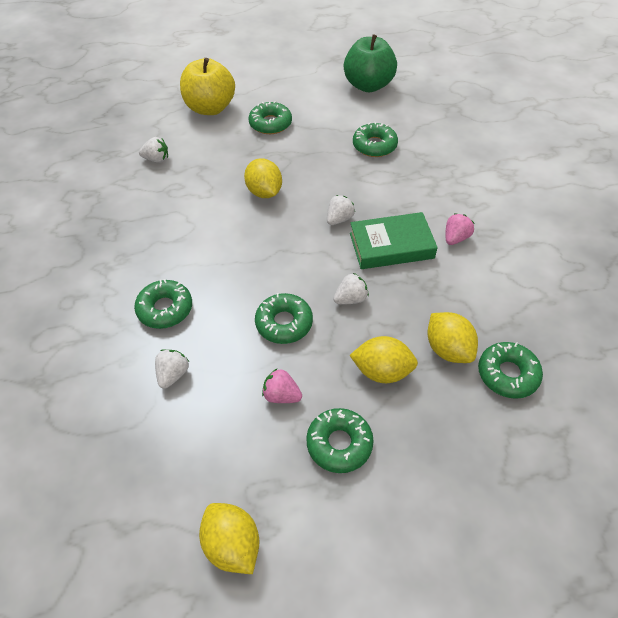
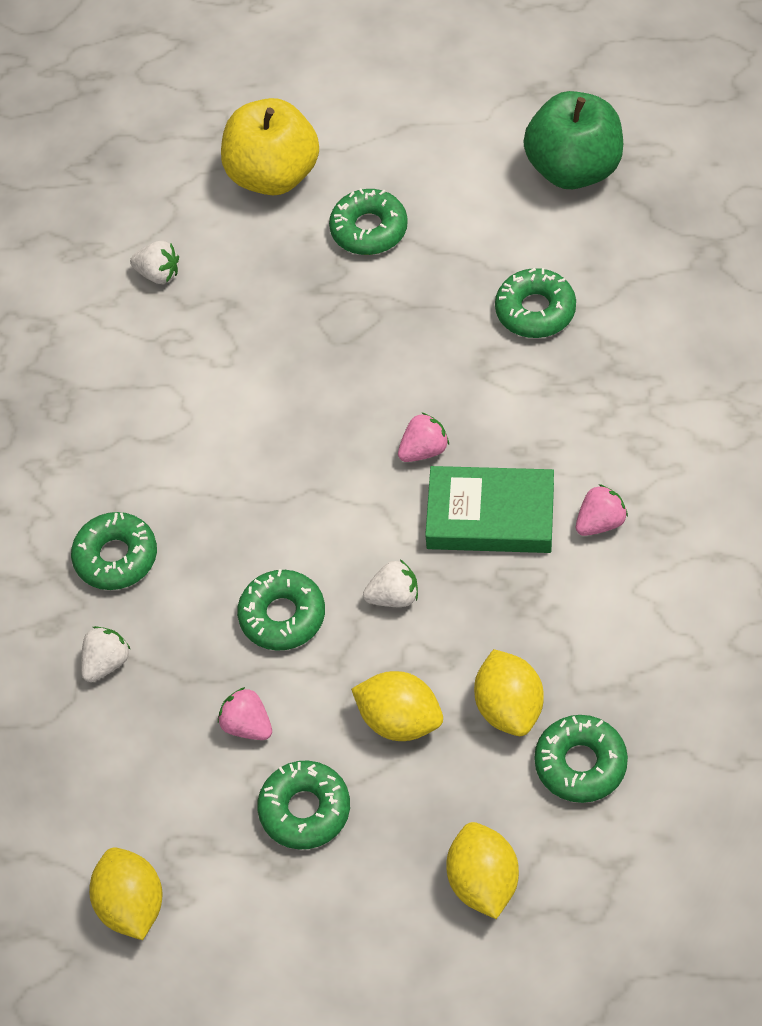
camera: 20 degrees right, 5 degrees up
(264, 192) = (318, 374): yellow lemon -> yellow lemon (483, 882)
(339, 219) = (424, 450): white strawberry -> pink strawberry

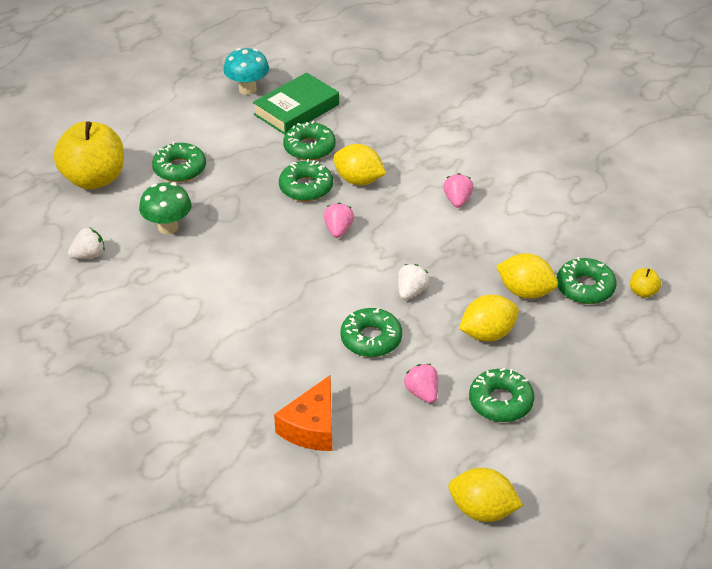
camera: 55 degrees left, 15 degrees down
(106, 663) = (311, 427): white strawberry -> orange cheese
(116, 557) = (248, 381): green donut -> green donut (306, 187)
(247, 725) = (422, 393): pink strawberry -> pink strawberry turned 75 degrees clockwise
(267, 300) = (168, 227): none -> green mushroom
(483, 882) = (616, 361): yellow lemon -> yellow lemon (358, 180)
(490, 516) = (407, 232): green book -> green book (296, 109)
(574, 169) = (247, 89): green apple -> turquoise mushroom
(636, 831) = (643, 292): none -> yellow apple

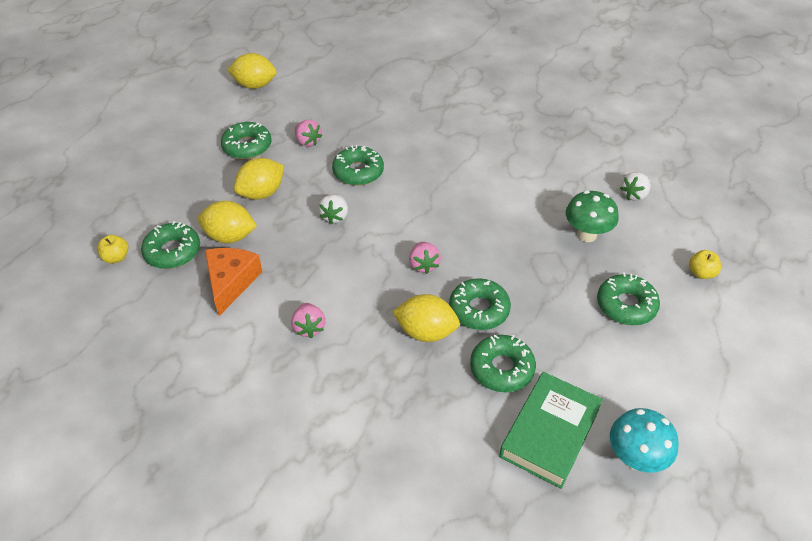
camera: 165 degrees right, 5 degrees up
(94, 179) = (701, 273): yellow apple -> yellow apple, size x0.40
(311, 427) = (381, 108): orange cheese -> orange cheese (231, 282)

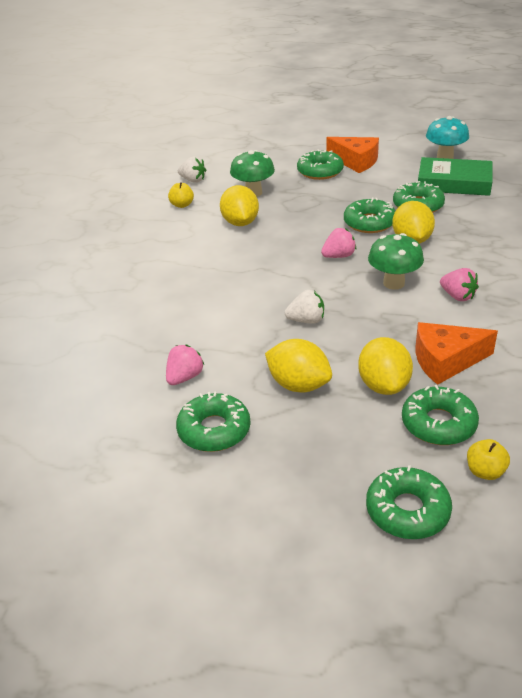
camera: 105 degrees left, 10 degrees down
(255, 85) = (59, 475): yellow lemon -> yellow lemon (240, 223)
(309, 327) = (457, 296): pink strawberry -> pink strawberry turned 75 degrees clockwise
(356, 289) = (393, 283): none -> green mushroom
(358, 172) = (226, 323): green donut -> green donut (407, 510)
(647, 350) = (356, 161): none -> orange cheese
(701, 273) = (269, 151): yellow apple -> yellow apple (182, 205)

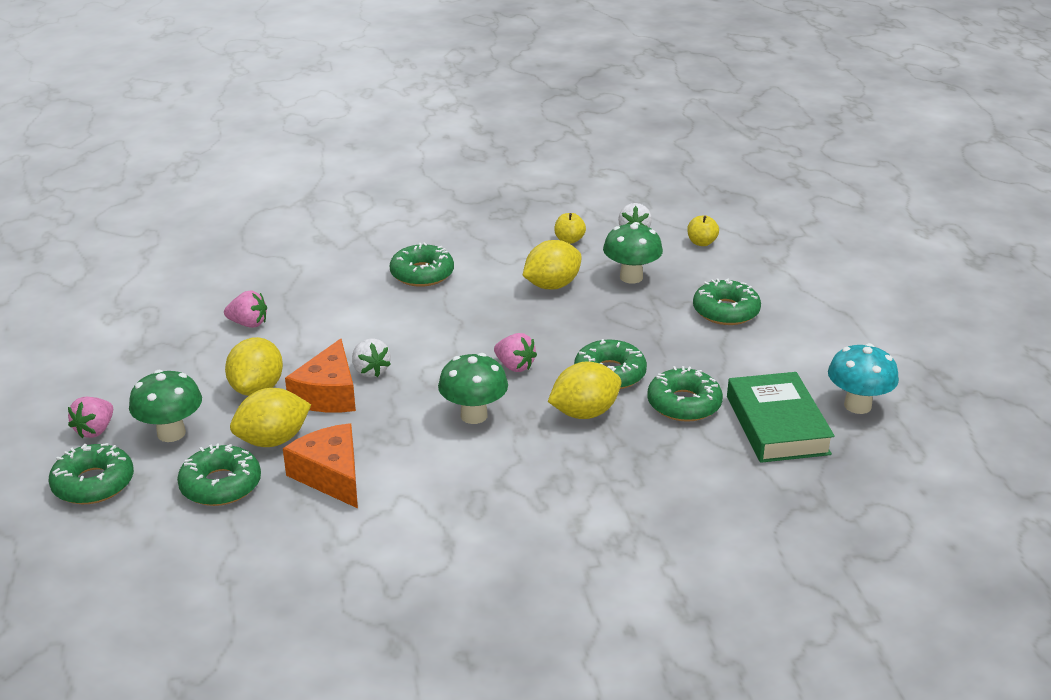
camera: 65 degrees right, 5 degrees down
(214, 430) = (178, 357): green donut -> green donut (422, 274)
(344, 447) = (171, 433): none -> green mushroom
(356, 161) = (778, 333): orange cheese -> orange cheese (328, 394)
(457, 296) = (468, 467): pink strawberry -> pink strawberry (95, 430)
(485, 471) = (155, 524): yellow apple -> yellow apple (701, 243)

